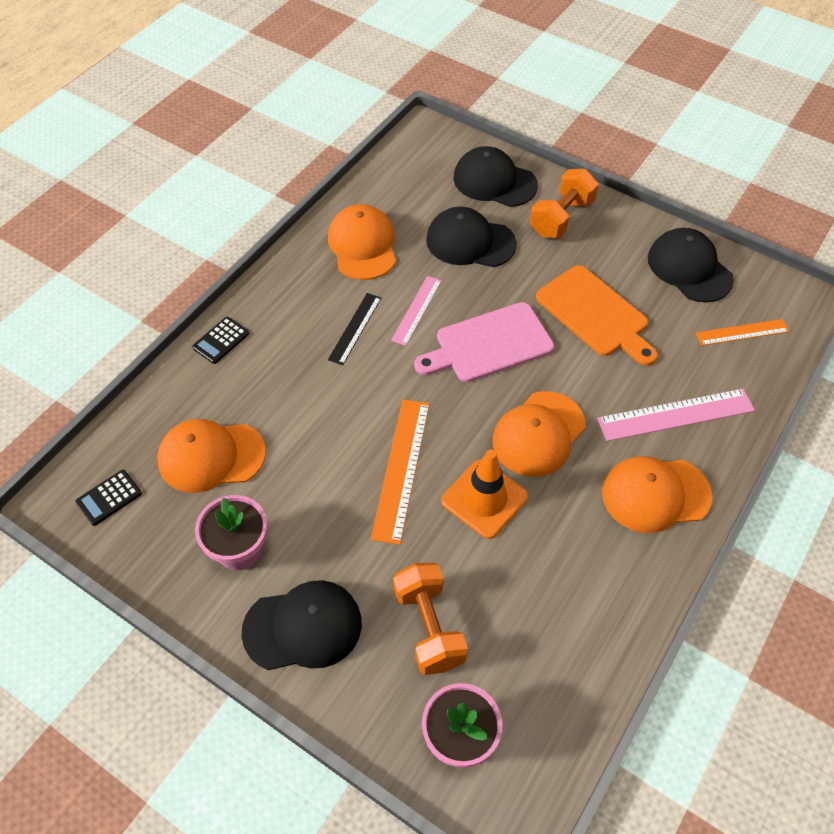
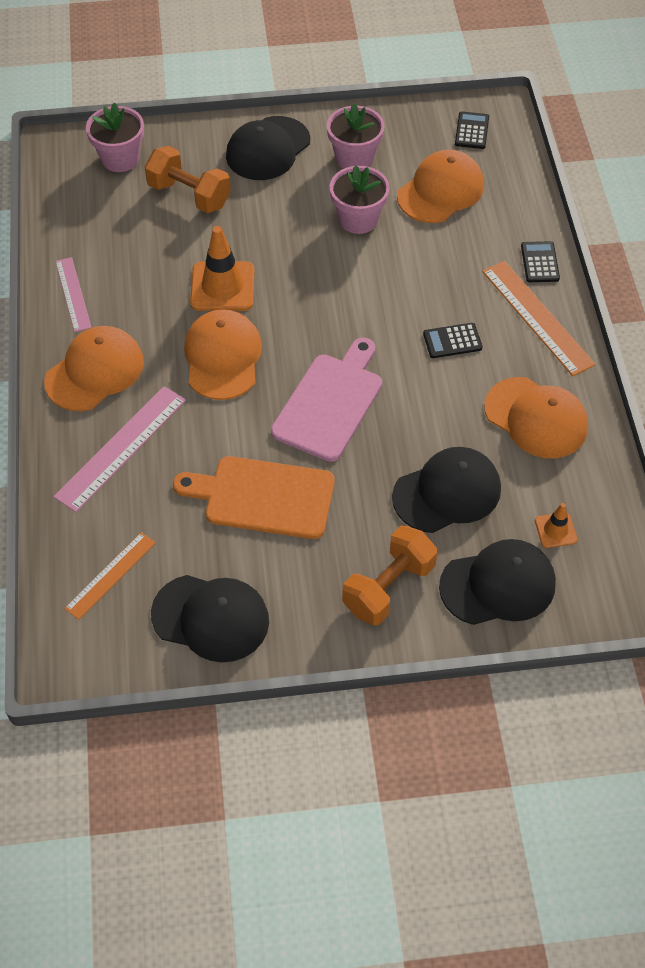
camera: 140 degrees right, 0 degrees up
(308, 480) = (358, 219): none -> pink flower pot
(355, 328) = (452, 341): black ruler -> black calculator
(401, 469) = (301, 267): orange ruler -> orange ruler (537, 317)
(417, 310) = (421, 391): pink ruler -> pink ruler (73, 294)
(429, 185) = (555, 530): none -> orange traffic cone
(561, 218) = (388, 587): orange dumbbell -> orange dumbbell turned 45 degrees clockwise

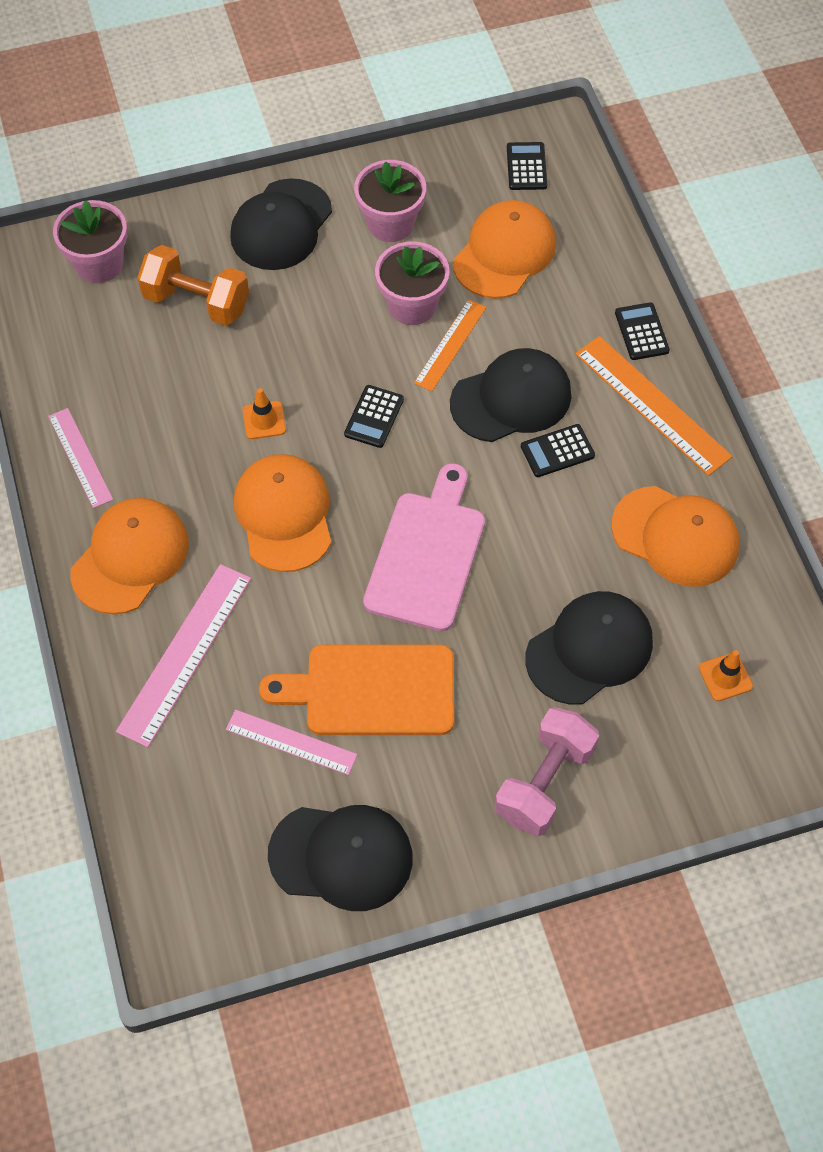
camera: 10 degrees left, 5 degrees up
(110, 575) = (208, 822): orange ruler -> orange ruler (450, 345)
(190, 526) = (291, 742): none -> pink ruler
(222, 287) = (264, 420): orange traffic cone -> orange traffic cone, size x0.52
(310, 296) = (374, 417): none -> black calculator
(388, 587) = (544, 782): orange dumbbell -> pink dumbbell
(498, 585) = (671, 757): black cap -> black cap (511, 399)

